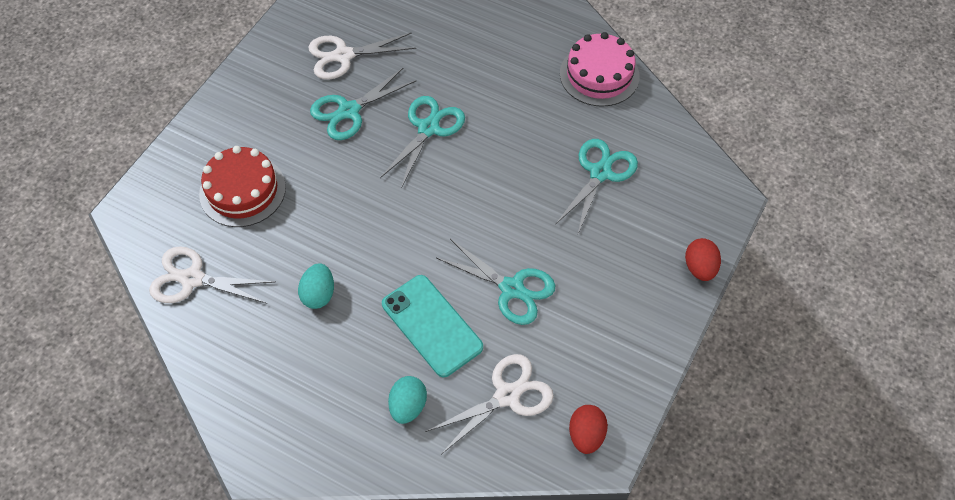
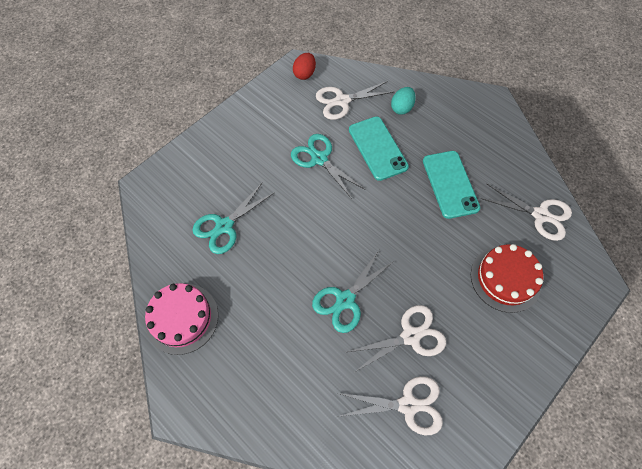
camera: 165 degrees left, 5 degrees up
(318, 294) = (450, 184): turquoise egg -> turquoise phone
(349, 111) = (410, 336): turquoise scissors -> white scissors
(700, 268) = (192, 144): red egg -> none

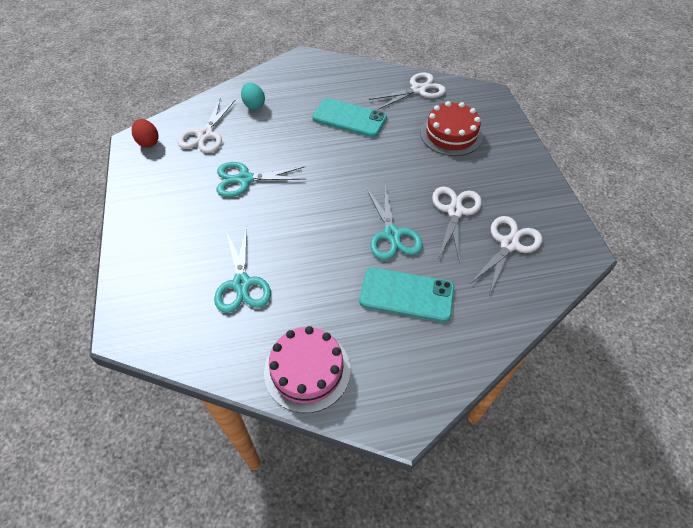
camera: 55 degrees left, 10 degrees down
(377, 148) = (275, 139): turquoise phone -> turquoise phone (406, 294)

